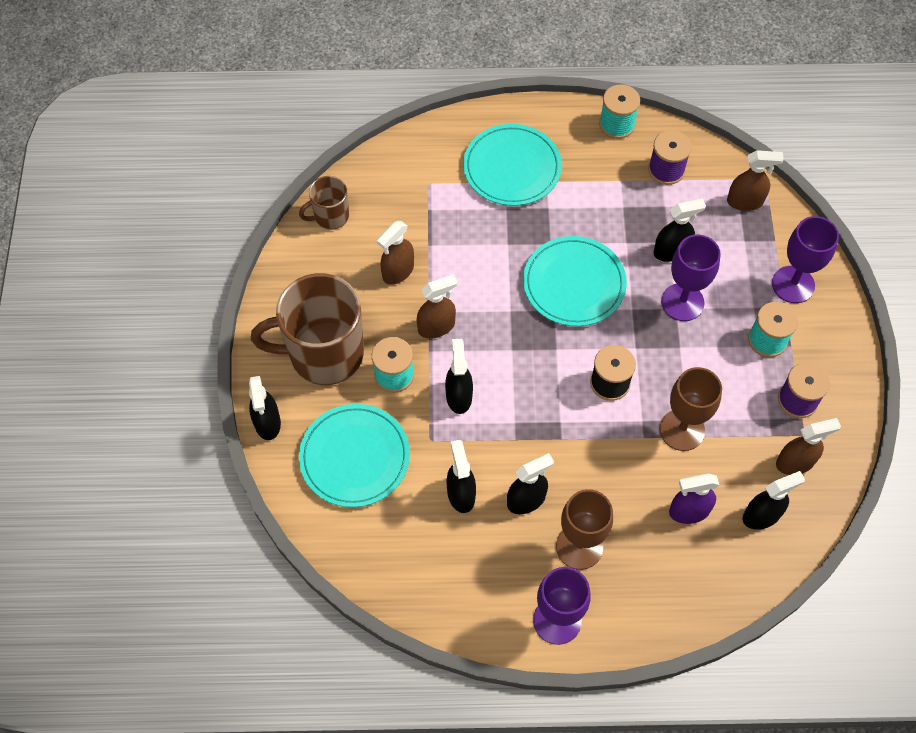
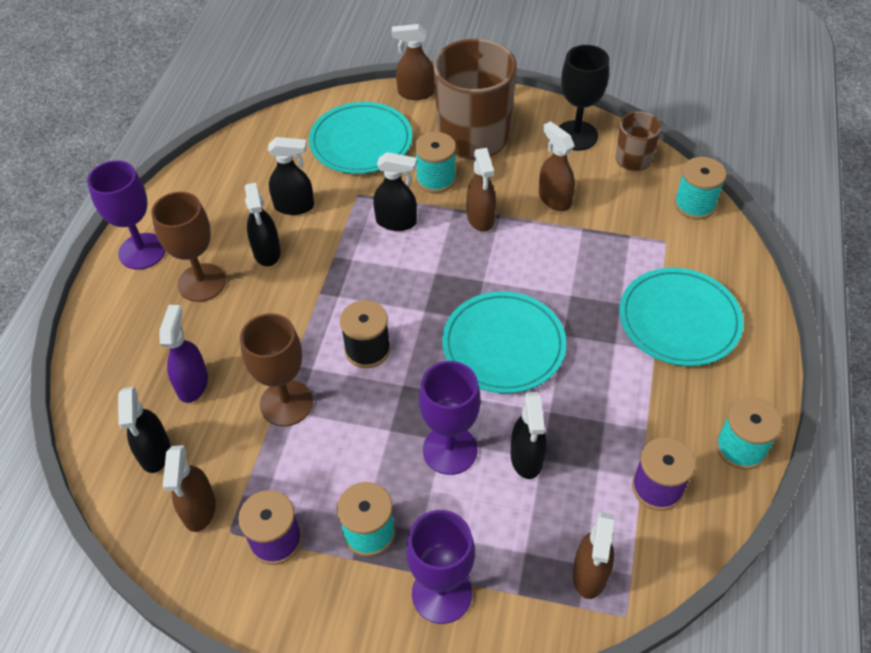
camera: 105 degrees right, 10 degrees down
(267, 423) = (415, 93): black spray bottle -> brown spray bottle
(307, 265) = (576, 135): none -> black goblet
(380, 165) = (694, 205): none -> turquoise spool

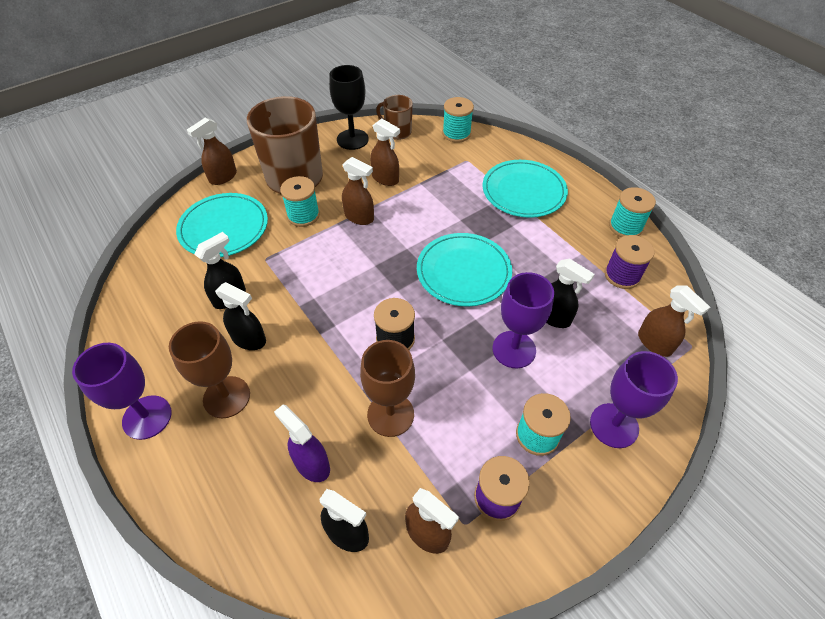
camera: 50 degrees left, 0 degrees up
(396, 222) = (312, 256): black spray bottle -> none
(554, 199) = (385, 179): brown spray bottle -> brown spray bottle turned 150 degrees counterclockwise

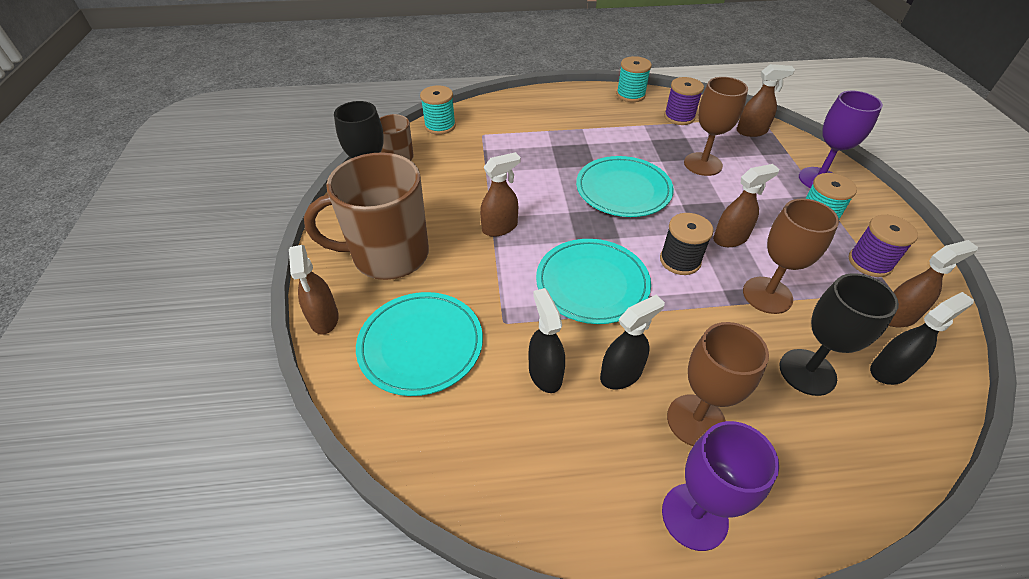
camera: 60 degrees left, 5 degrees down
(303, 215) = (460, 268): turquoise spool -> none
(311, 464) = (807, 372): purple spray bottle -> black goblet
(385, 179) = (459, 190): brown spray bottle -> brown spray bottle (730, 238)
(514, 349) = (726, 197): purple goblet -> none
(523, 191) = (551, 122): turquoise plate -> turquoise plate (592, 283)
(553, 317) = (703, 164): black spray bottle -> brown goblet

